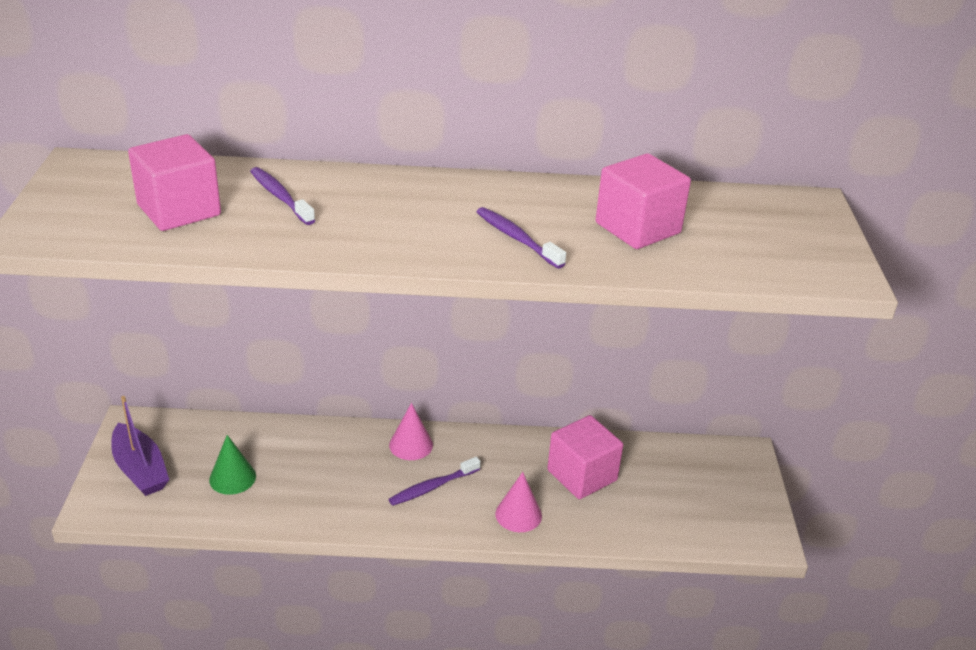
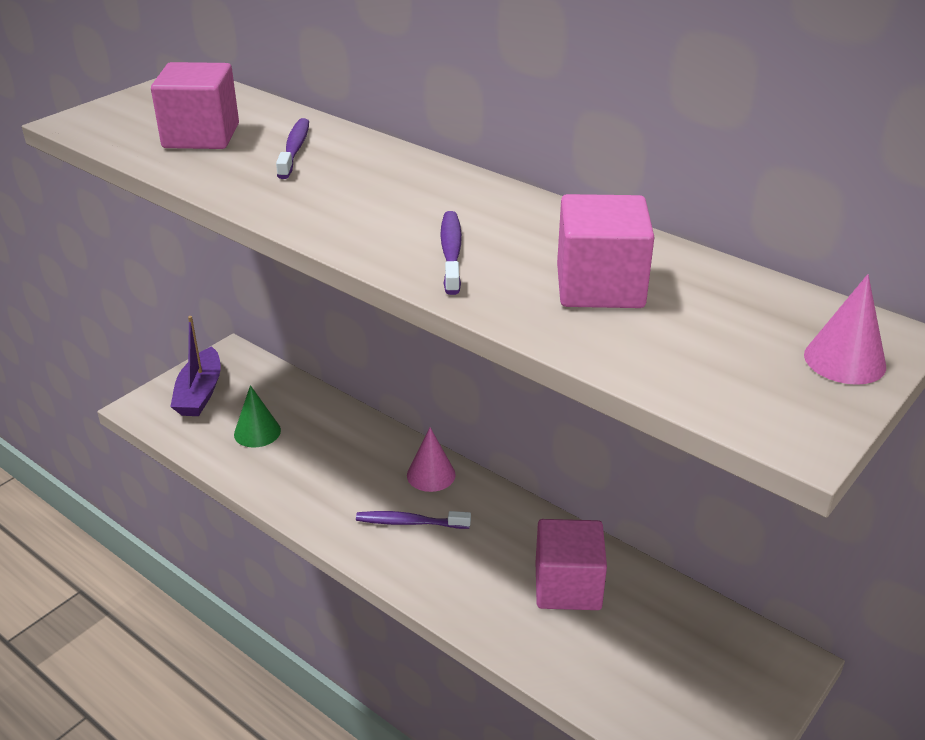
camera: 40 degrees right, 0 degrees up
(518, 514) = (462, 590): pink cone -> pink cone (844, 360)

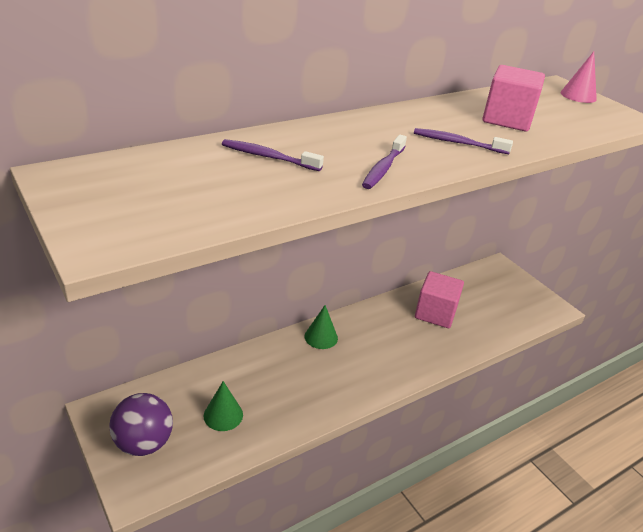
camera: 75 degrees left, 0 degrees up
(200, 393) = (144, 443): purple boat -> purple ball
(201, 136) = (205, 188): pink cube -> none
(409, 522) = (361, 359): purple toothbrush -> purple toothbrush (383, 168)
(431, 475) = (321, 337): pink cone -> green cone

